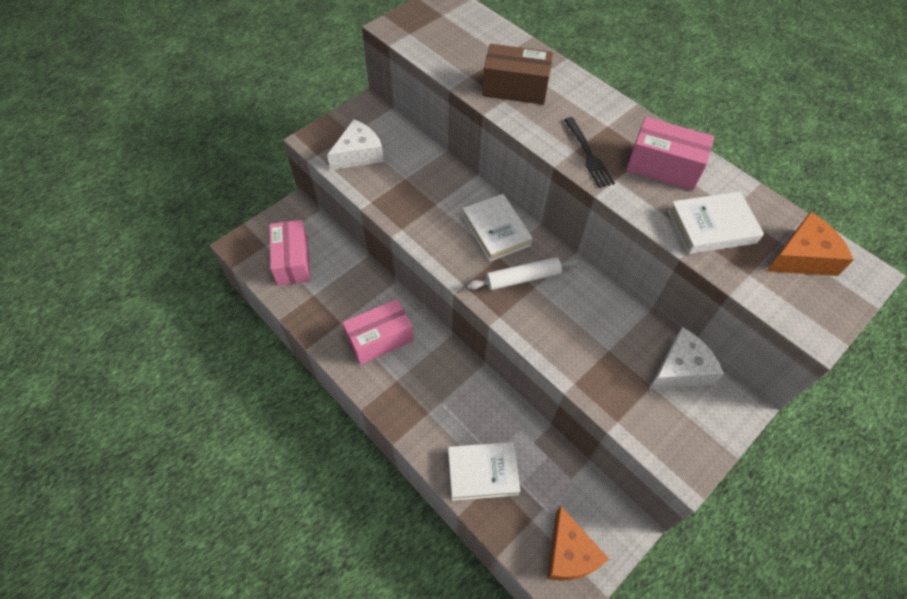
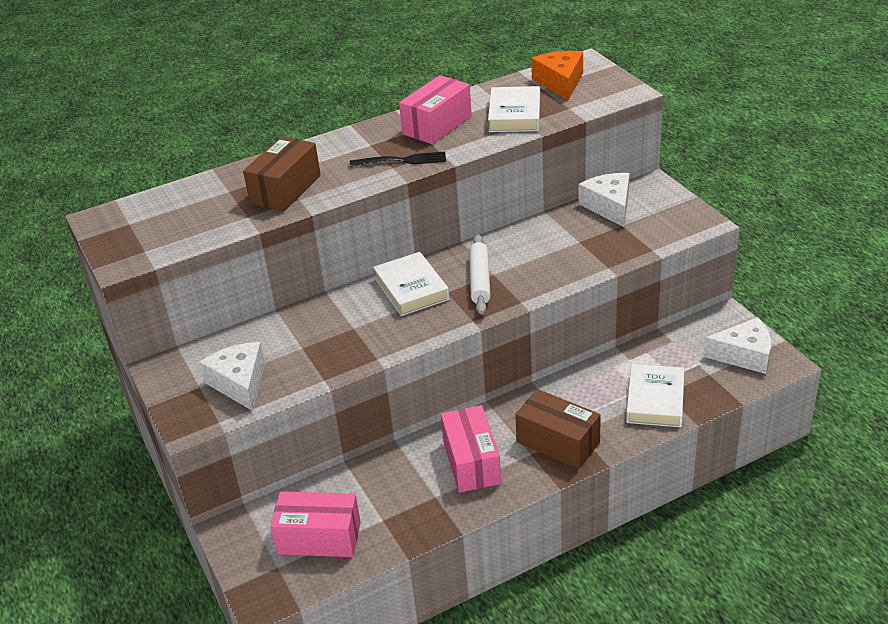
camera: 70 degrees left, 20 degrees down
(413, 399) = (558, 442): none -> brown box
(496, 230) = (411, 289): white book -> white book turned 75 degrees clockwise
(569, 553) = (744, 355): orange cheese -> white cheese

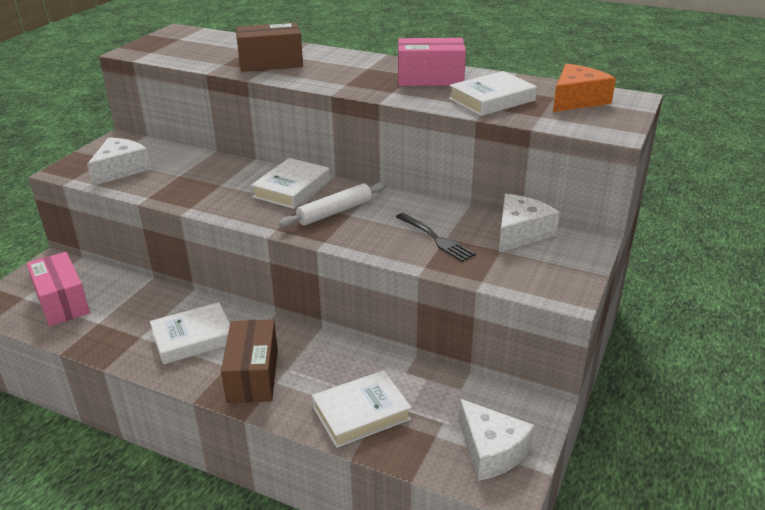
camera: 50 degrees right, 5 degrees down
(402, 160) = (360, 84): black fork -> black fork (436, 238)
(471, 462) = (193, 338): pink box -> white book

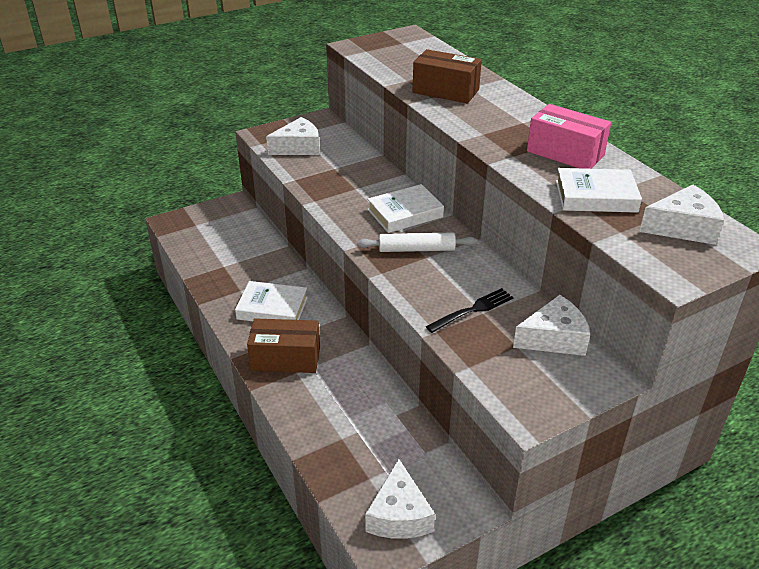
camera: 35 degrees right, 5 degrees up
(62, 302) = (215, 239): pink box -> none
(253, 375) = (286, 358): brown box -> brown box turned 60 degrees clockwise
(361, 413) = (332, 429): white book -> none
(436, 238) = (473, 310): black fork -> black fork turned 120 degrees counterclockwise
(576, 100) = (683, 227): orange cheese -> white cheese

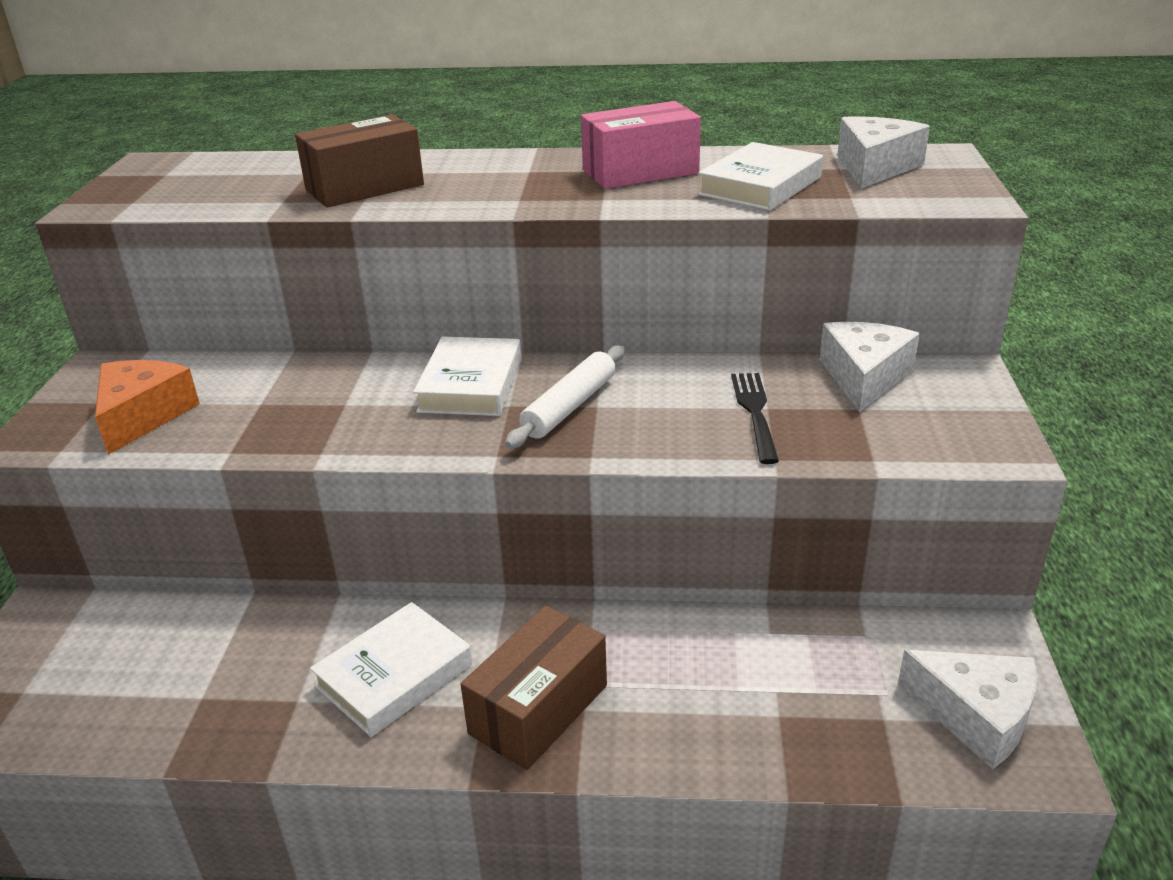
camera: 55 degrees left, 5 degrees down
(298, 147) = (143, 416): white cheese -> orange cheese

